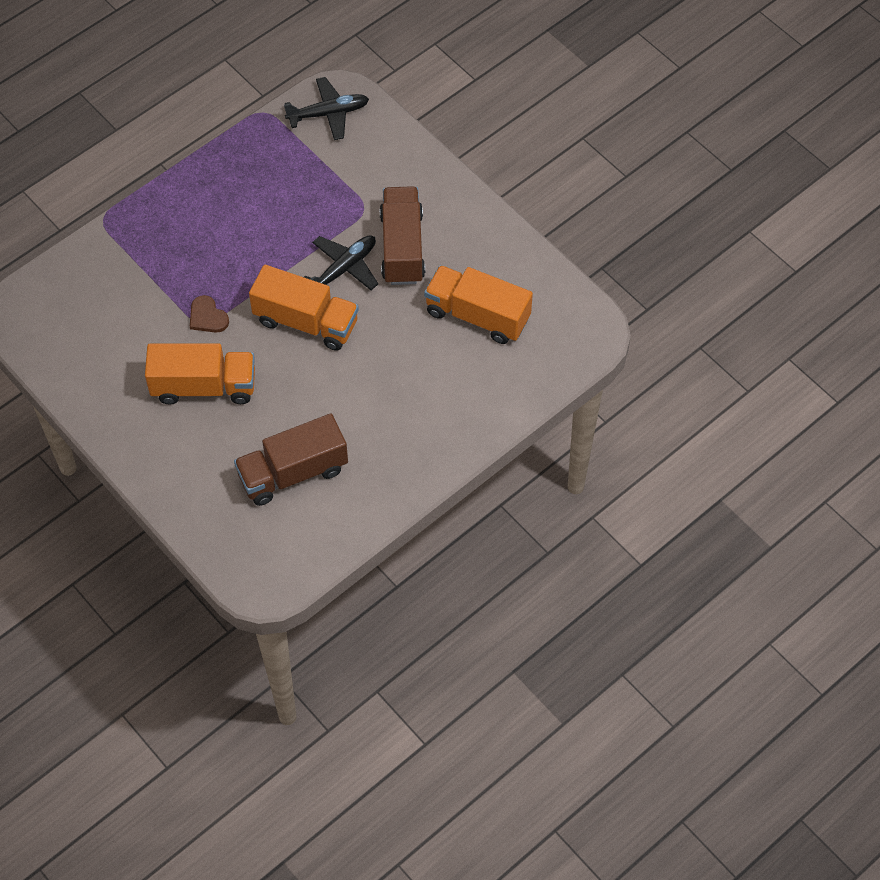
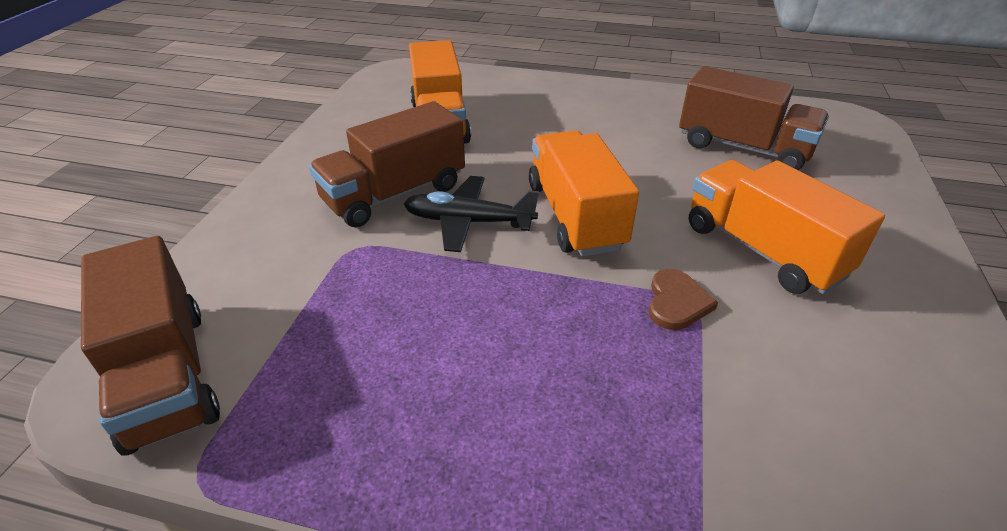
camera: 125 degrees left, 20 degrees down
(328, 114) = (166, 375): black plane -> brown truck

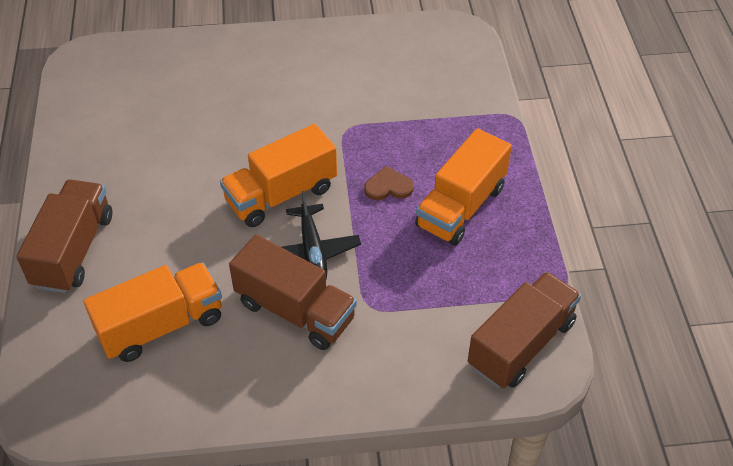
camera: 110 degrees left, 10 degrees up
(677, 302) = (348, 135): brown heart -> brown heart (388, 187)
(743, 148) = (149, 116): brown truck -> brown truck (74, 250)
(762, 250) = (282, 102): orange truck -> orange truck (461, 207)

